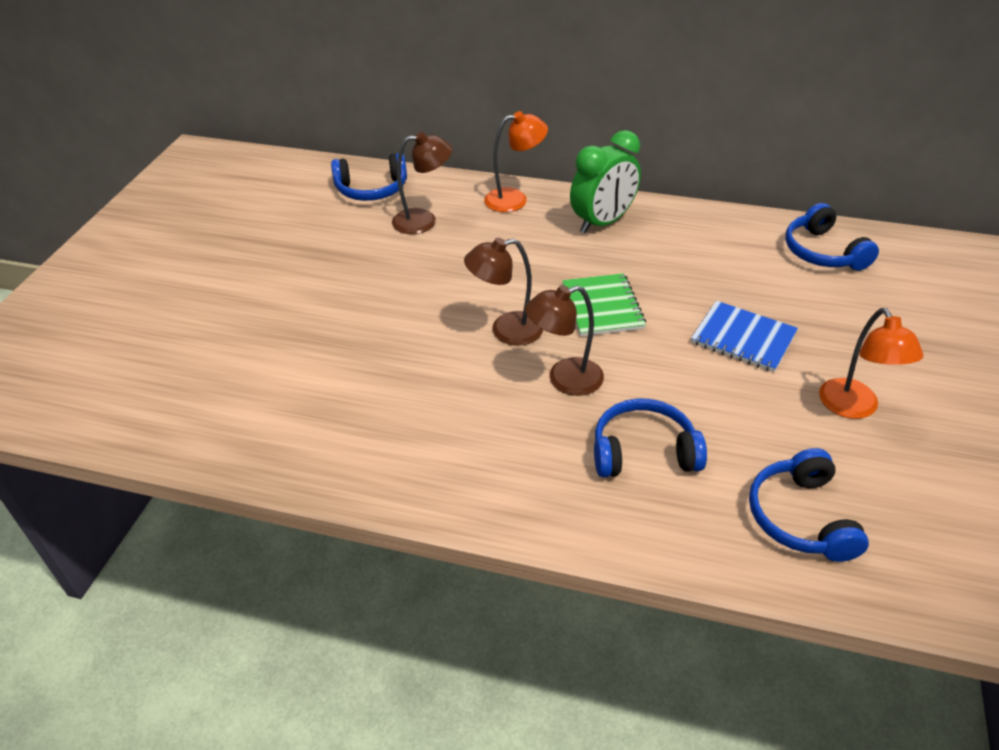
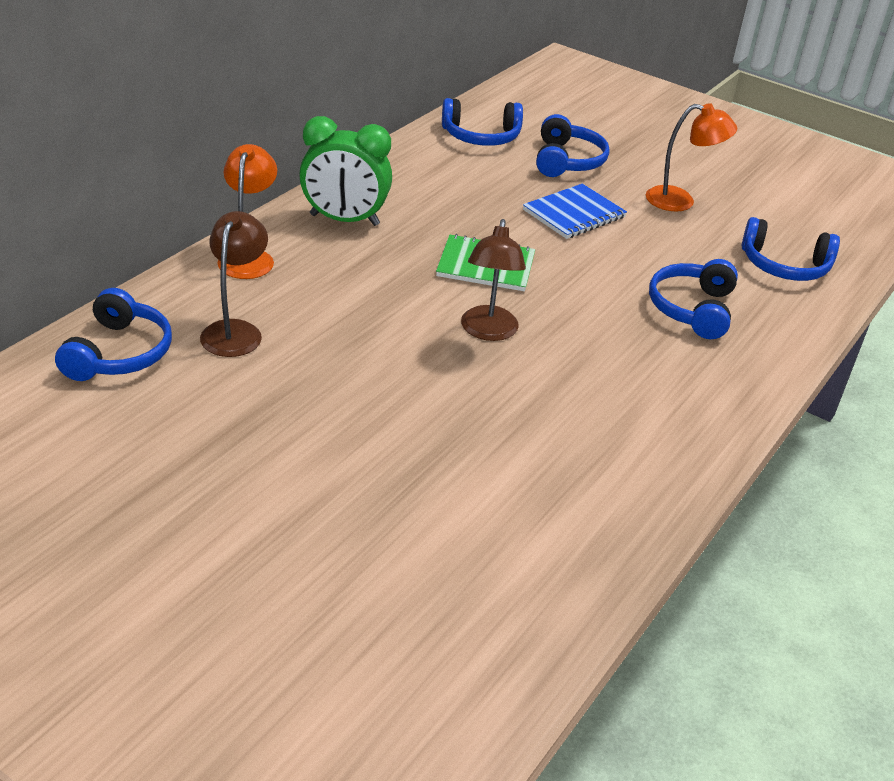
camera: 75 degrees left, 5 degrees down
(564, 379) = (581, 320): brown lamp -> none
(603, 222) = (344, 220): green clock -> green clock turned 120 degrees clockwise
(842, 312) = (567, 161): none -> blue headphones

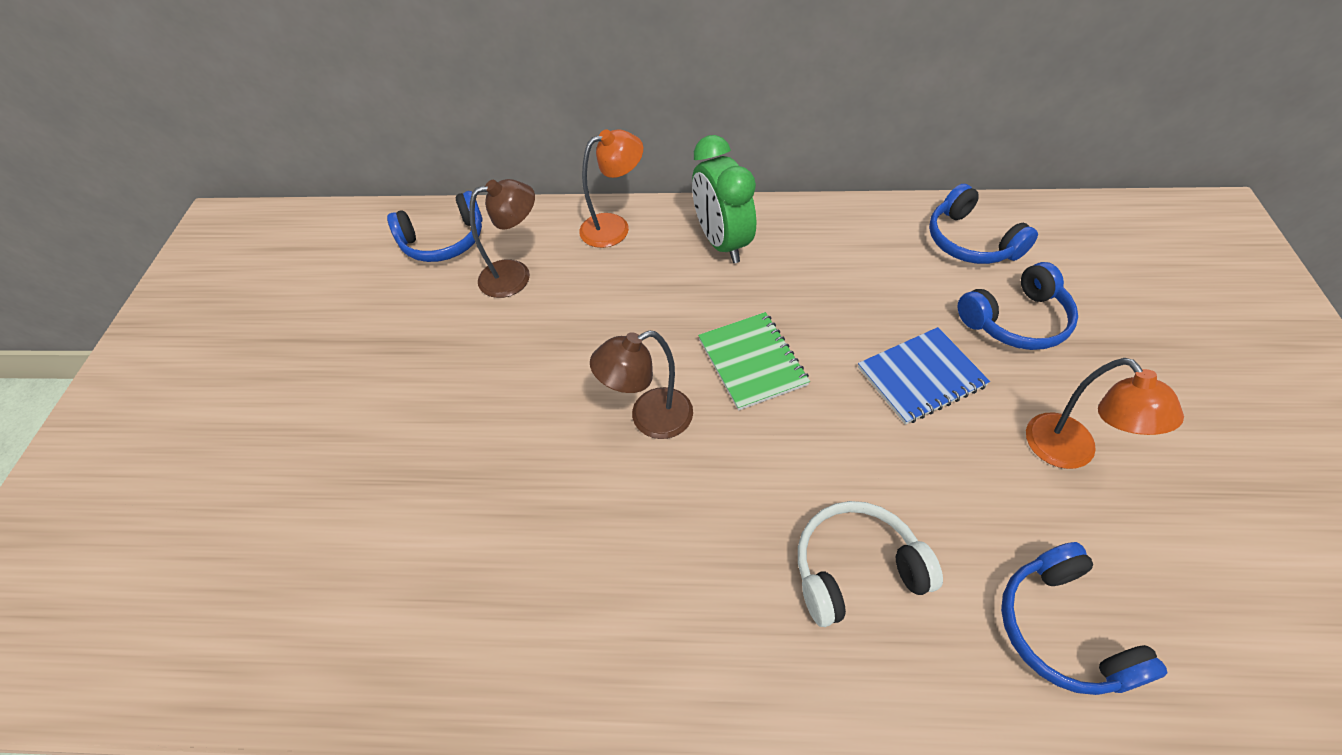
camera: 65 degrees right, 15 degrees up
(574, 214) = (921, 377): blue notebook -> blue notebook turned 45 degrees counterclockwise
(692, 309) = (856, 569): blue headphones -> white headphones

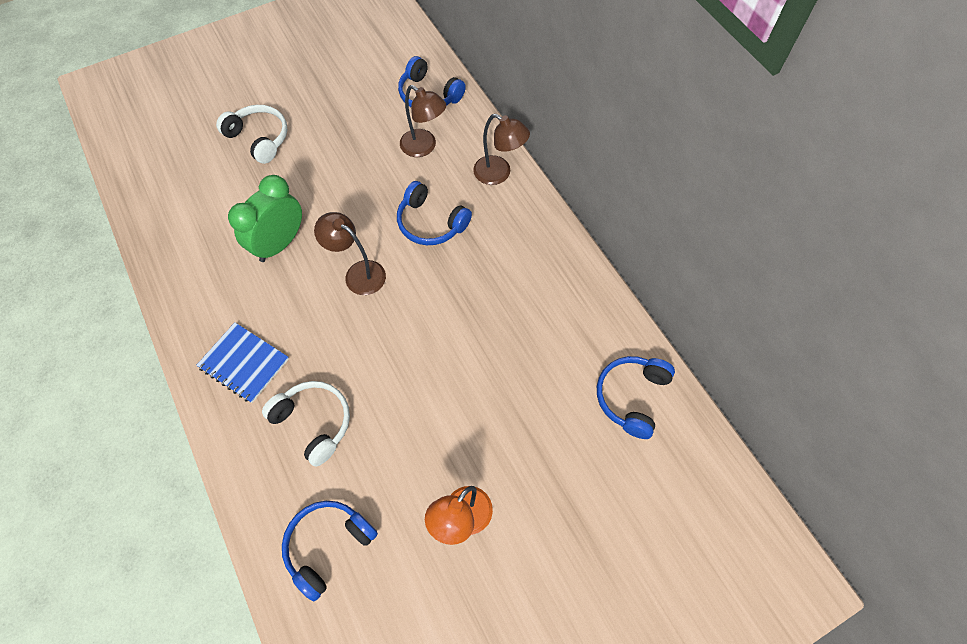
camera: 55 degrees right, 10 degrees up
(323, 449) = (259, 138): none -> white headphones
(614, 227) = (499, 174): orange lamp -> brown lamp
(722, 242) = (525, 241): green clock -> green clock (280, 244)
(752, 362) = (431, 306): green notebook -> none
(921, 377) = (475, 408): blue notebook -> blue notebook (244, 363)
(1016, 320) = (565, 452): blue headphones -> blue headphones (431, 223)

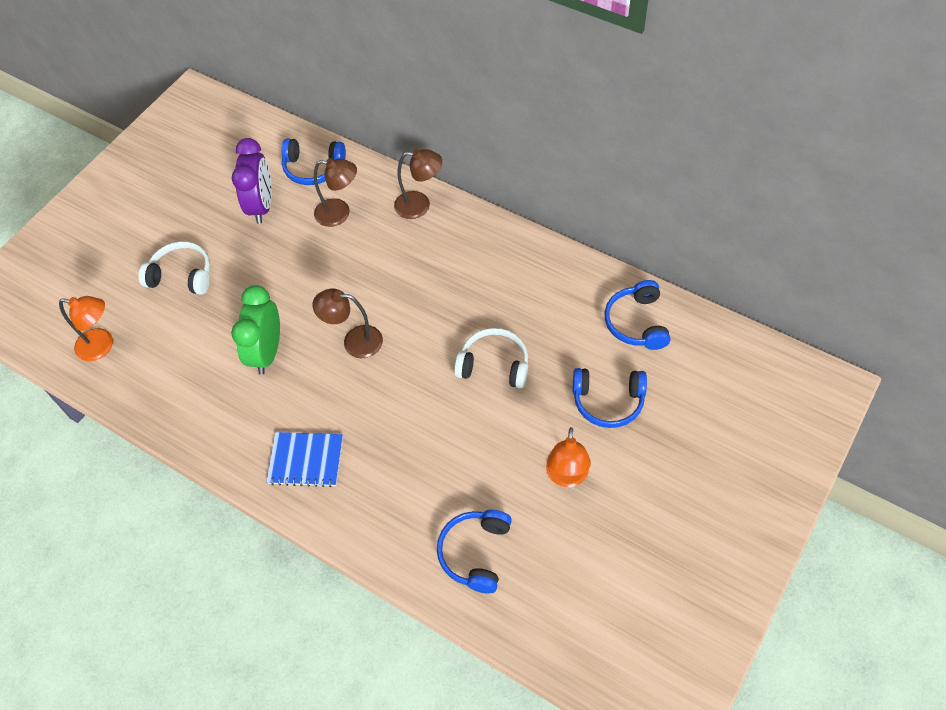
camera: 25 degrees left, 5 degrees down
(157, 168) = (102, 346): none -> orange lamp
(314, 423) = (399, 473): white headphones -> white headphones (494, 365)
(364, 108) = (262, 206): none -> purple clock
(431, 223) = (389, 272): blue headphones -> blue headphones (608, 401)

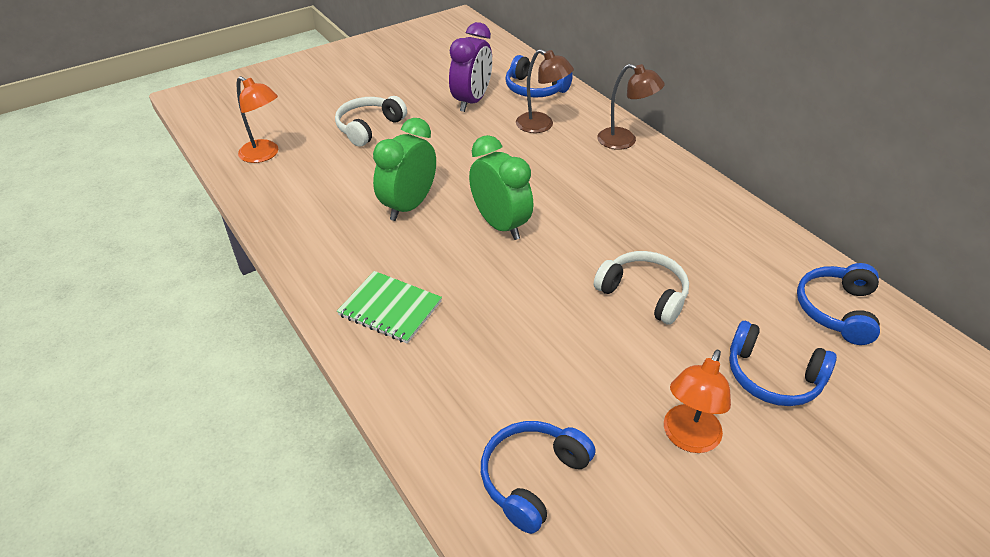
camera: 20 degrees right, 15 degrees down
(182, 275) = (369, 127): white headphones -> white headphones turned 90 degrees counterclockwise
(306, 460) = (390, 308): blue notebook -> green notebook
(354, 341) = (500, 225): brown lamp -> green clock

